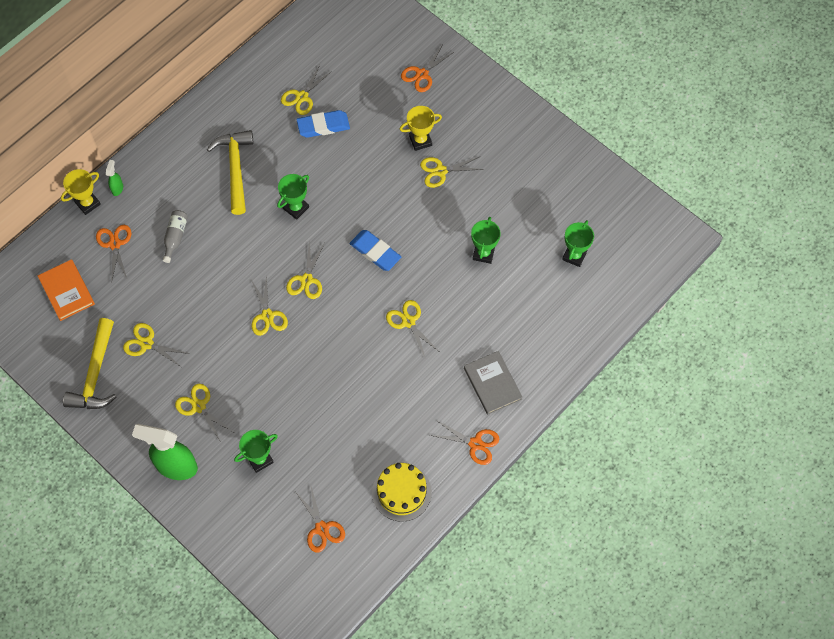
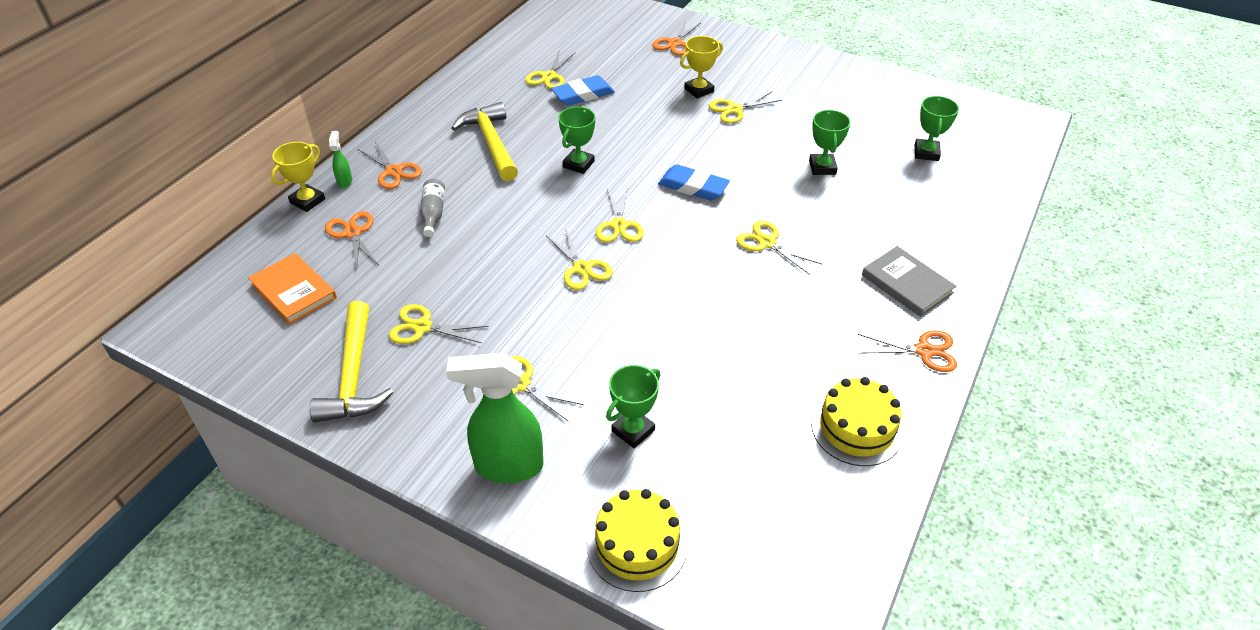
camera: 15 degrees left, 20 degrees down
(237, 538) = (637, 545): none -> yellow cake
(321, 528) = (763, 501): orange scissors -> orange scissors (394, 171)

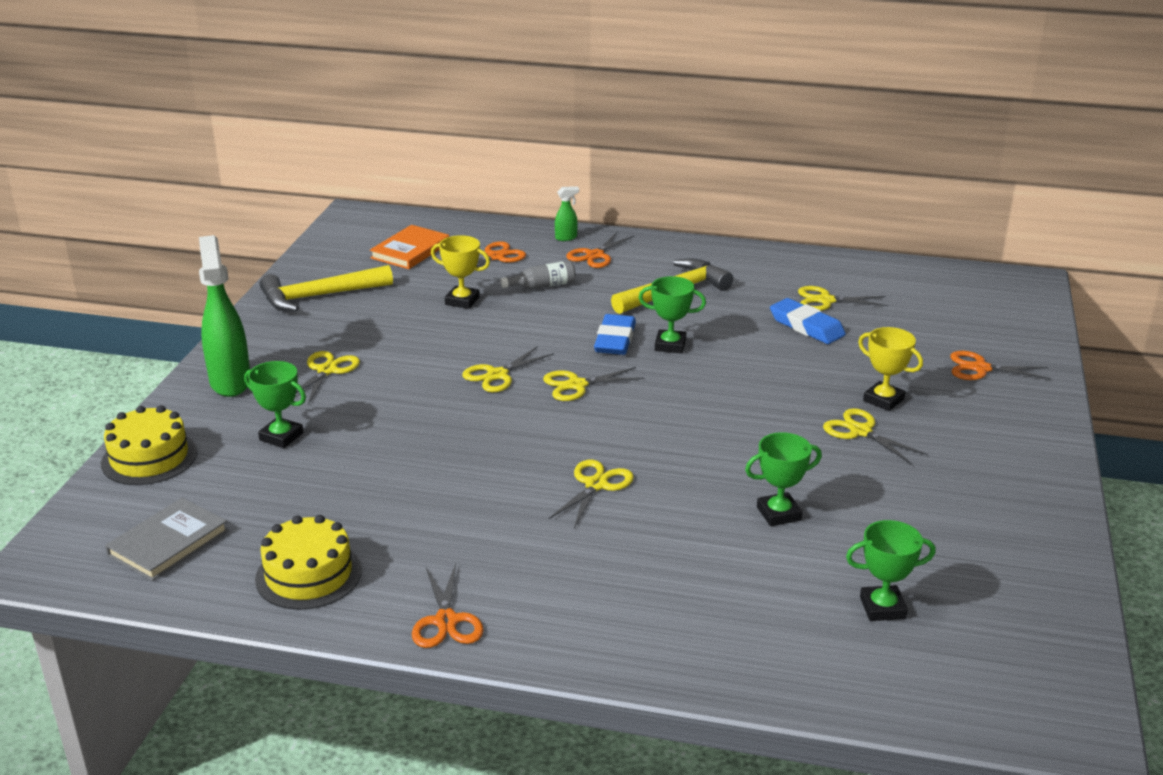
camera: 75 degrees right, 15 degrees down
(307, 201) = (529, 229): yellow trophy -> yellow trophy (462, 301)
(422, 327) = (385, 312): yellow scissors -> none
(693, 187) = (674, 421): blue eraser -> blue eraser (615, 340)
(907, 284) = (567, 601): grey book -> grey book (168, 543)

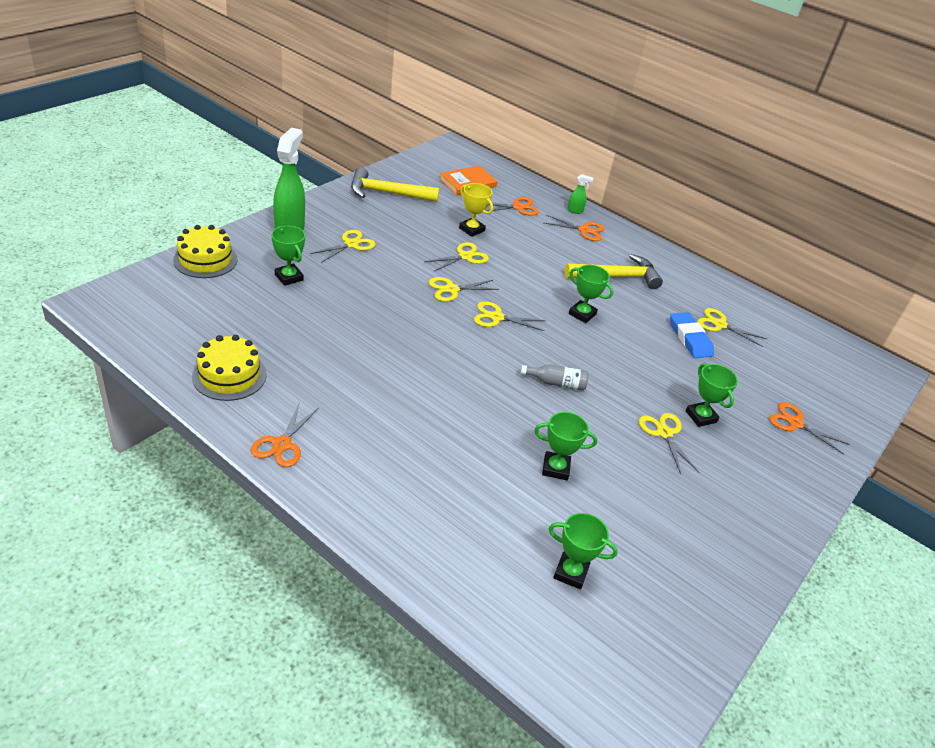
camera: 20 degrees right, 10 degrees up
(168, 543) = (170, 319): grey book -> none
(542, 286) = (531, 239): grey bottle -> grey bottle (556, 383)
(595, 255) = (584, 230): orange scissors -> orange scissors turned 135 degrees counterclockwise
(596, 485) = (451, 393): yellow scissors -> yellow scissors (465, 256)
(615, 340) = (548, 295): blue eraser -> none
(883, 400) = (701, 417): yellow trophy -> green trophy

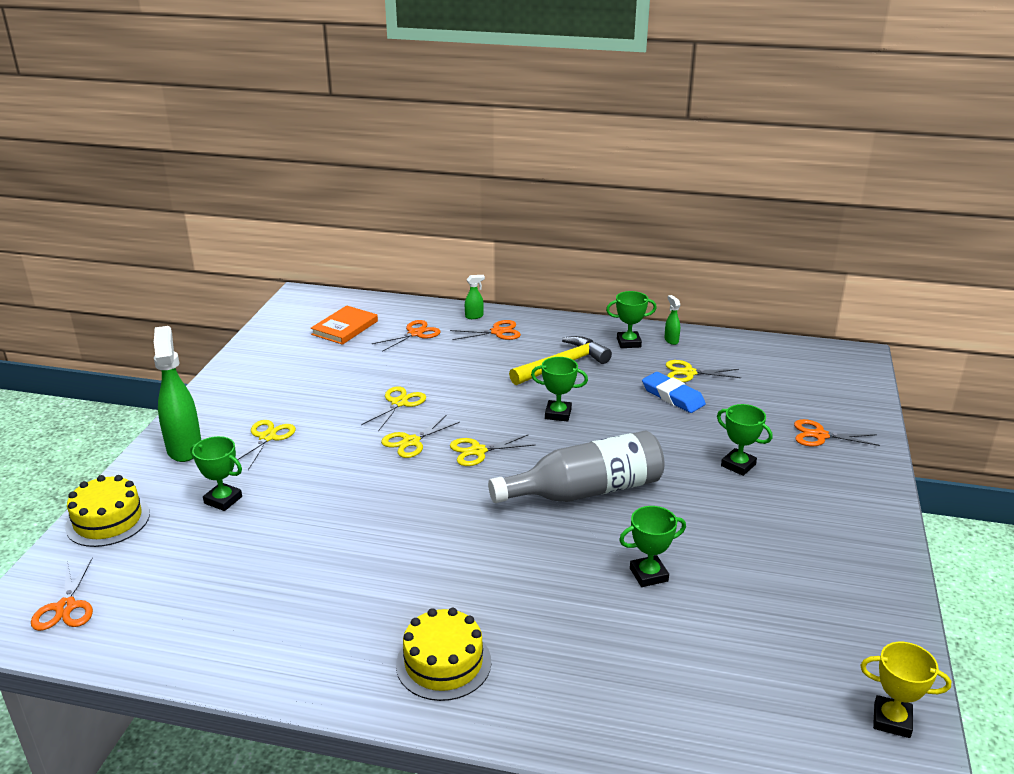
camera: 20 degrees left, 10 degrees down
(229, 375) = (235, 635): yellow cake -> yellow cake (443, 663)
(282, 444) = (353, 683): orange scissors -> orange scissors (65, 607)
(387, 193) = (266, 369): yellow hammer -> none
(471, 229) = (385, 373): yellow trophy -> yellow trophy (892, 720)
(556, 383) = (585, 491): grey bottle -> grey bottle, size x2.29
(570, 573) = (740, 669): green trophy -> green trophy (628, 343)
(664, 433) = (719, 495): yellow scissors -> none
(726, 292) = (671, 340): none -> green spray bottle

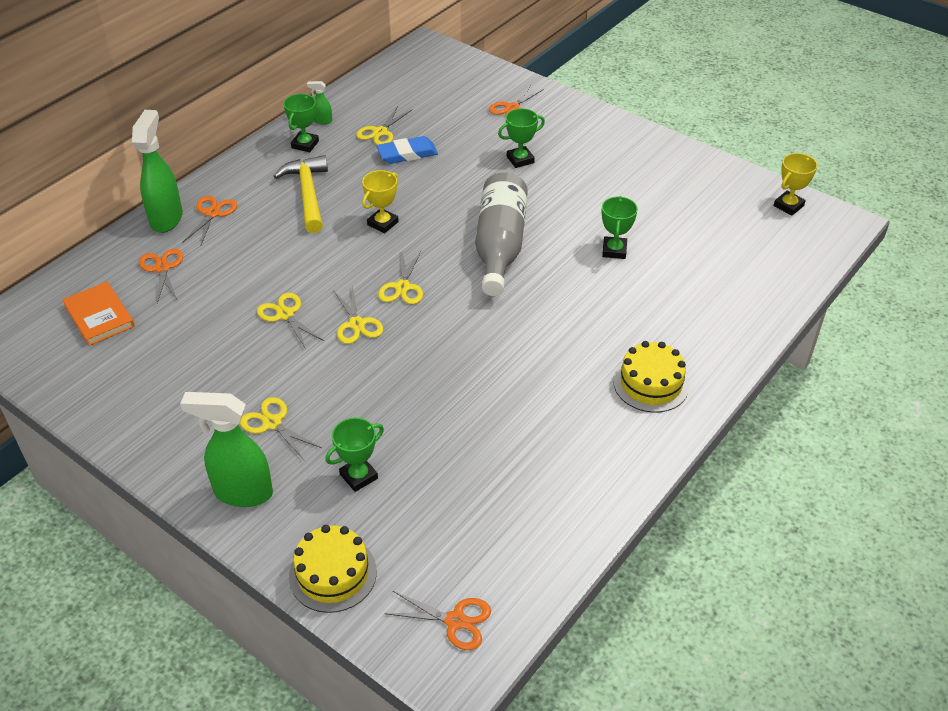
camera: 65 degrees left, 15 degrees up
(474, 316) = (167, 218): green spray bottle -> green spray bottle, size x2.28
(558, 414) = (383, 223): green trophy -> yellow trophy

